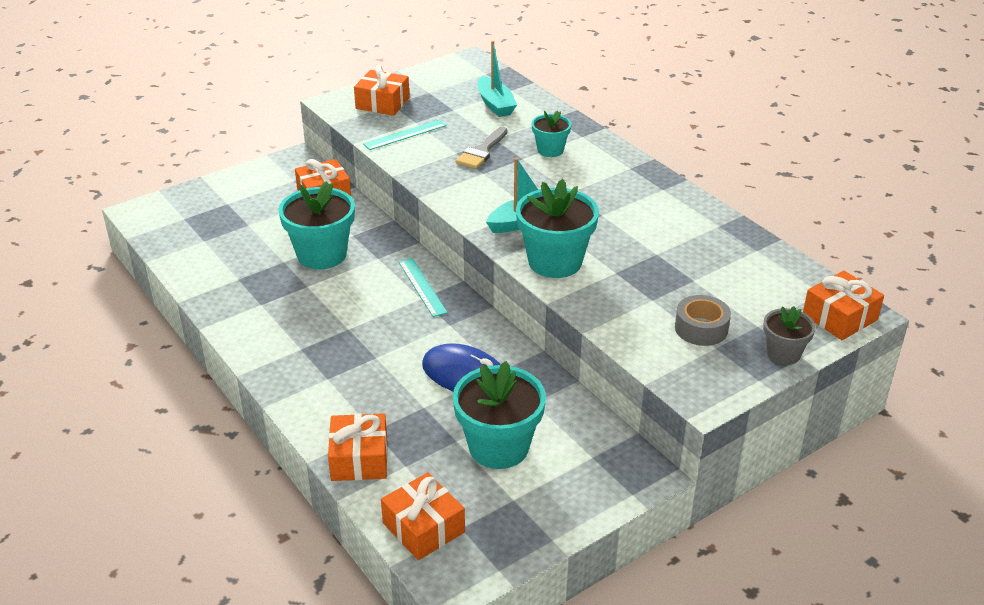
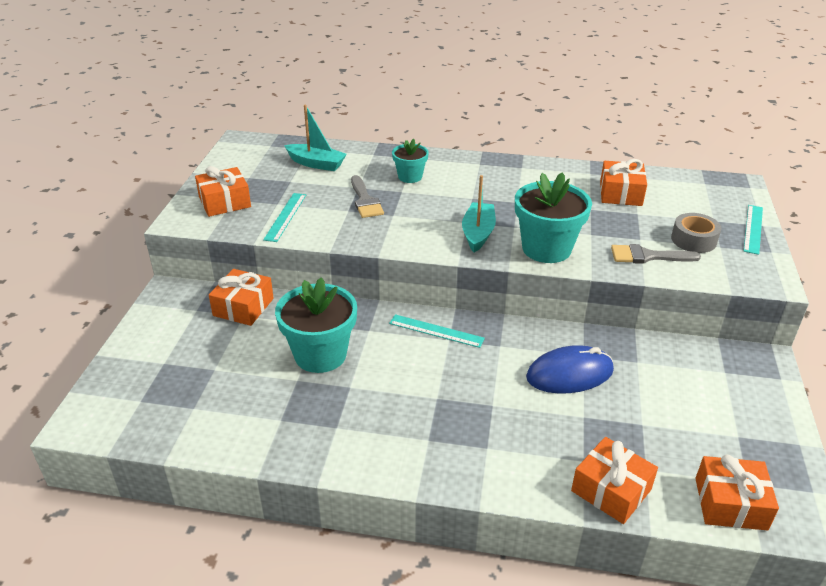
camera: 45 degrees left, 0 degrees up
(499, 447) = (671, 408): turquoise flower pot -> none
(630, 315) = (648, 256): none -> grey brush
(783, 354) = (753, 229): grey flower pot -> turquoise ruler
(840, 317) = (736, 192): orange gift -> orange gift (620, 193)

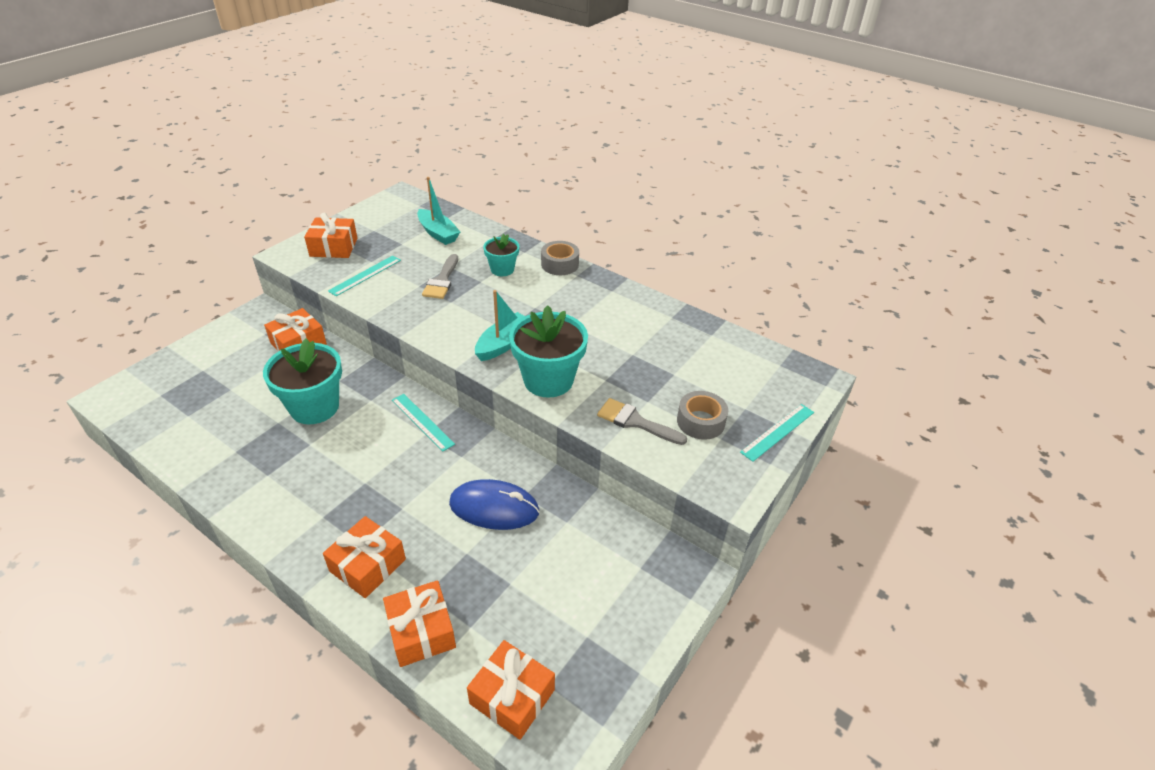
camera: 25 degrees right, 5 degrees up
(455, 159) = (560, 264): none -> grey tape
(620, 193) = (679, 348): orange gift -> orange gift (368, 565)

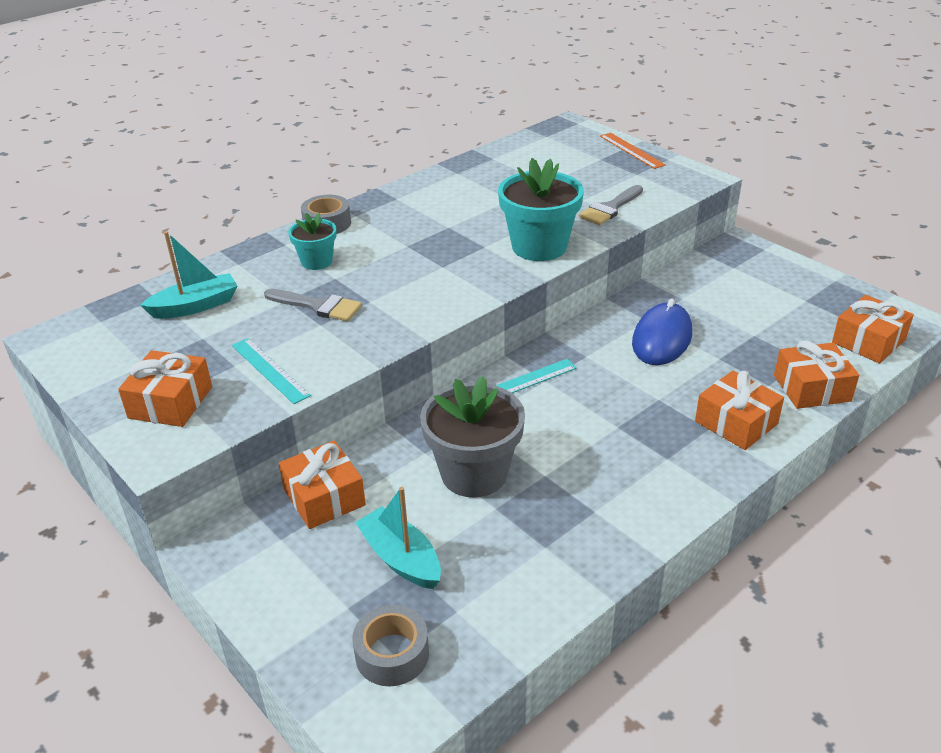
camera: 75 degrees left, 5 degrees down
(314, 407) = (474, 473): turquoise flower pot -> grey flower pot
(503, 344) = (469, 269): turquoise boat -> turquoise boat (401, 558)
(700, 421) = (614, 179): grey tape -> grey tape (392, 654)
(778, 432) = (631, 150): turquoise ruler -> orange ruler

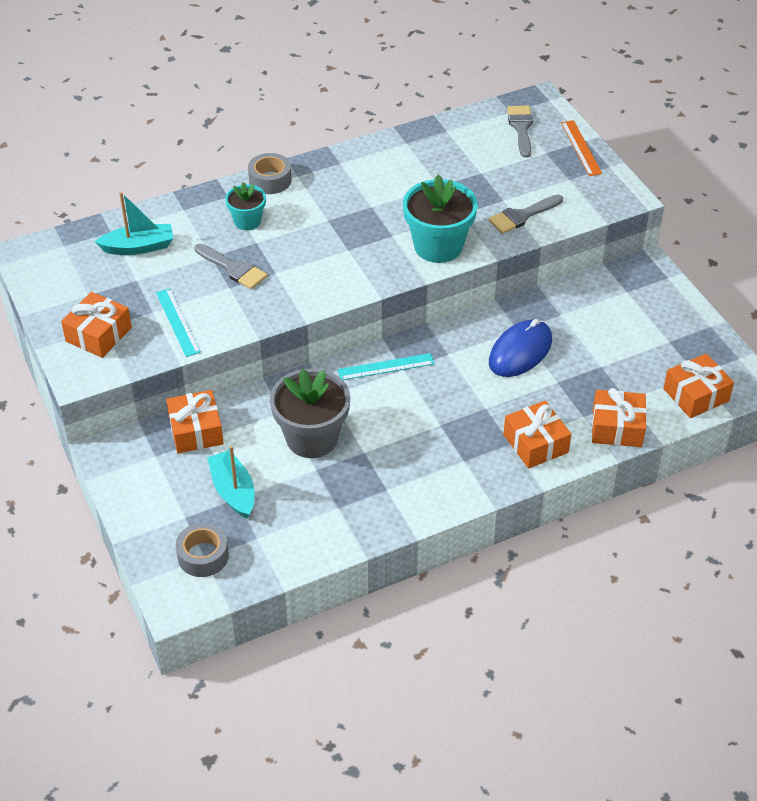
camera: 15 degrees right, 10 degrees up
(564, 145) = (521, 128): none -> grey brush

